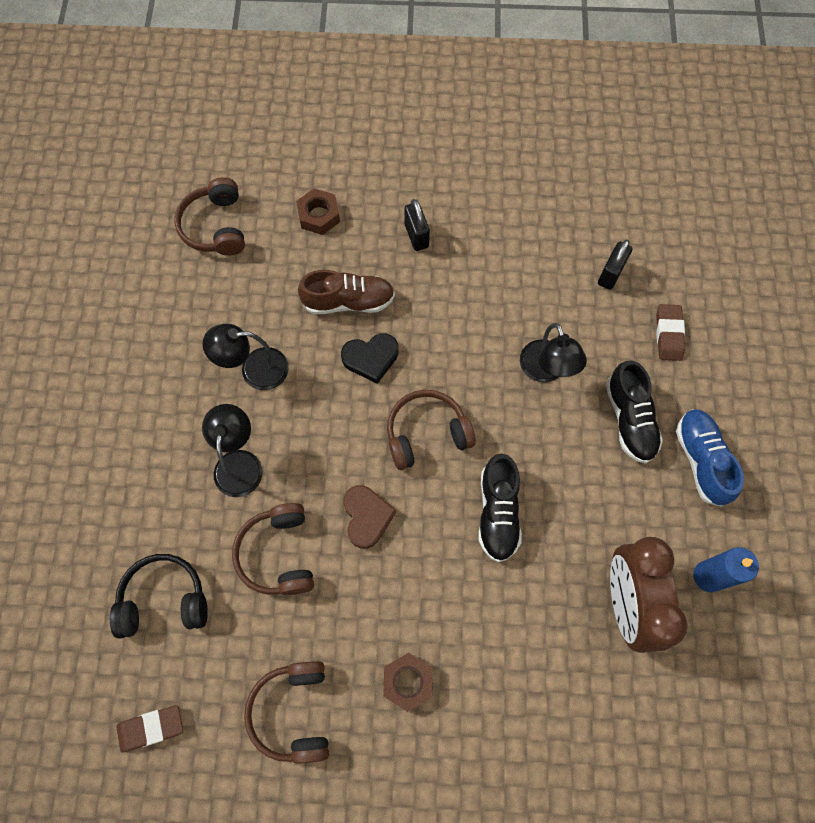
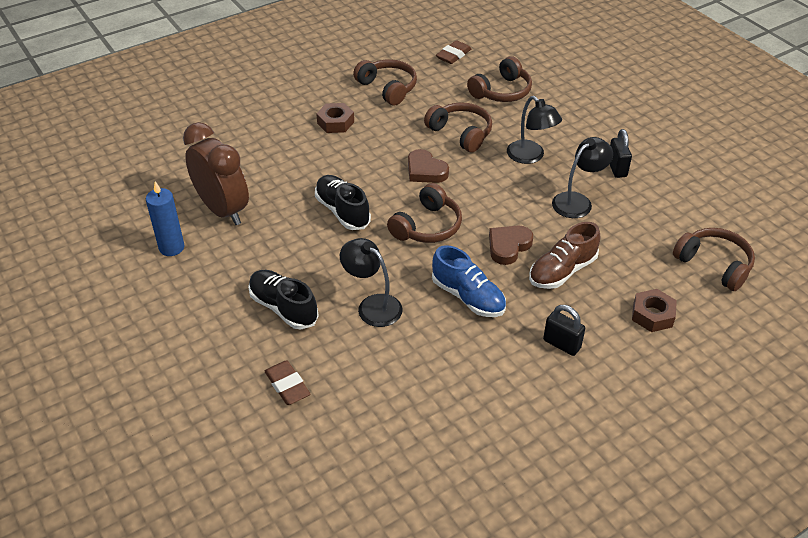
camera: 145 degrees right, 25 degrees down
(164, 600) = (501, 91): black headphones -> brown headphones
(371, 358) = (508, 246): black heart -> brown heart
(610, 274) = (371, 407): black padlock -> black padlock (617, 168)
(701, 460) = (210, 310): blue shoe -> blue shoe (468, 297)

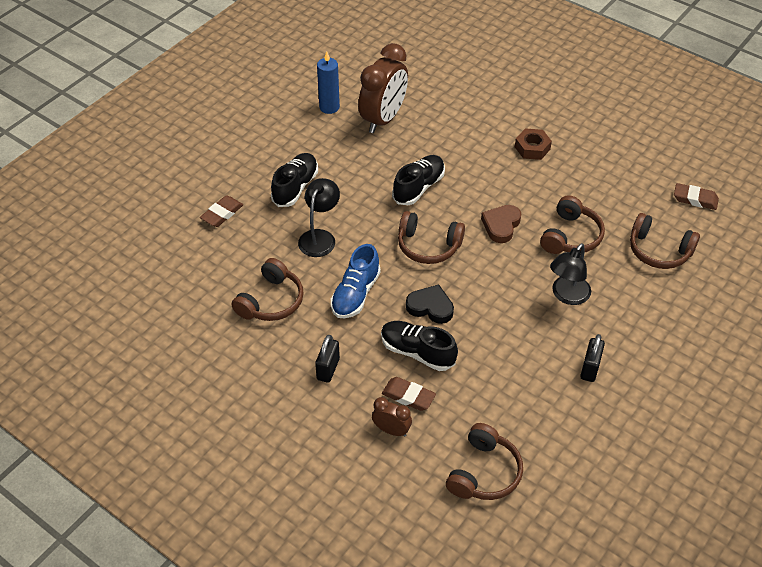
camera: 70 degrees right, 5 degrees up
(388, 88) = (606, 167): brown headphones -> brown headphones (271, 301)
(508, 246) = (430, 307): brown heart -> black heart
(562, 271) = (417, 352): brown shoe -> black shoe
(577, 201) = (520, 346): black lamp -> none
(614, 292) = (408, 396): none -> brown eraser
(617, 168) = (590, 368): black padlock -> black padlock turned 45 degrees counterclockwise
(652, 315) = (391, 430): brown nut -> brown clock

